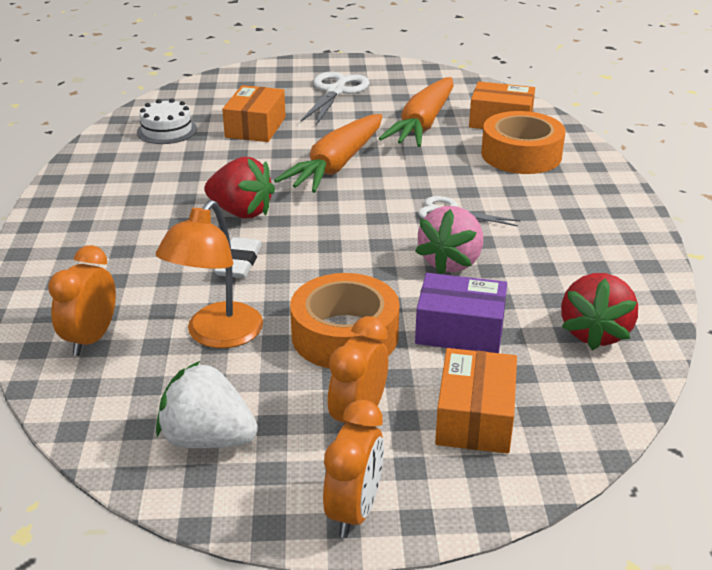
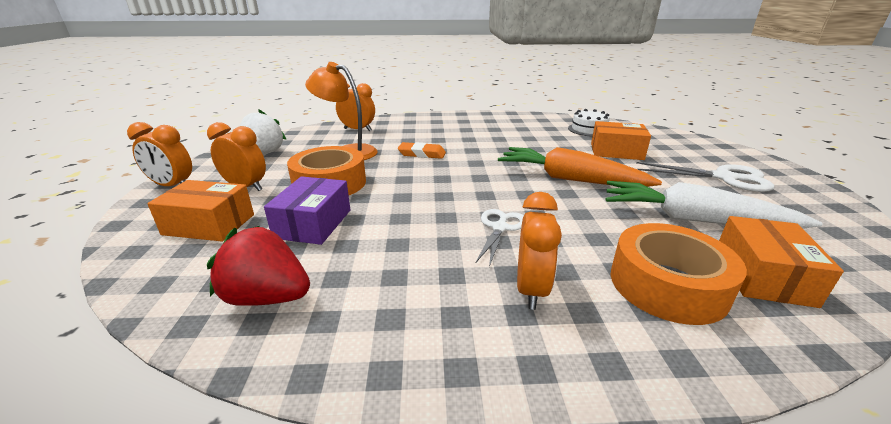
camera: 90 degrees right, 5 degrees down
(239, 262) = (422, 154): white eraser -> orange eraser
(241, 212) = (484, 152): red strawberry -> none
(423, 124) = (693, 219): orange carrot -> white carrot
(451, 262) = (413, 224): pink strawberry -> none
(543, 206) = (531, 289): none -> orange clock

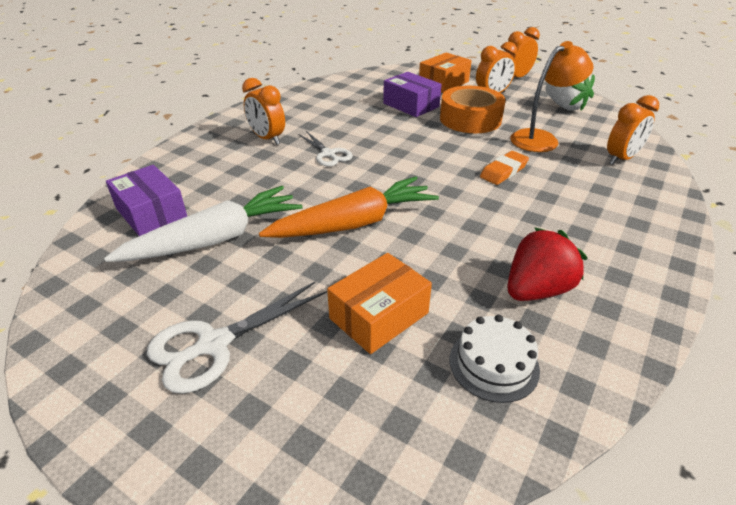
camera: 125 degrees right, 10 degrees up
(267, 297) = (353, 88): red strawberry -> red strawberry (536, 290)
(667, 285) = (205, 176): orange tape -> none
(762, 275) = (151, 213): orange box -> purple box

